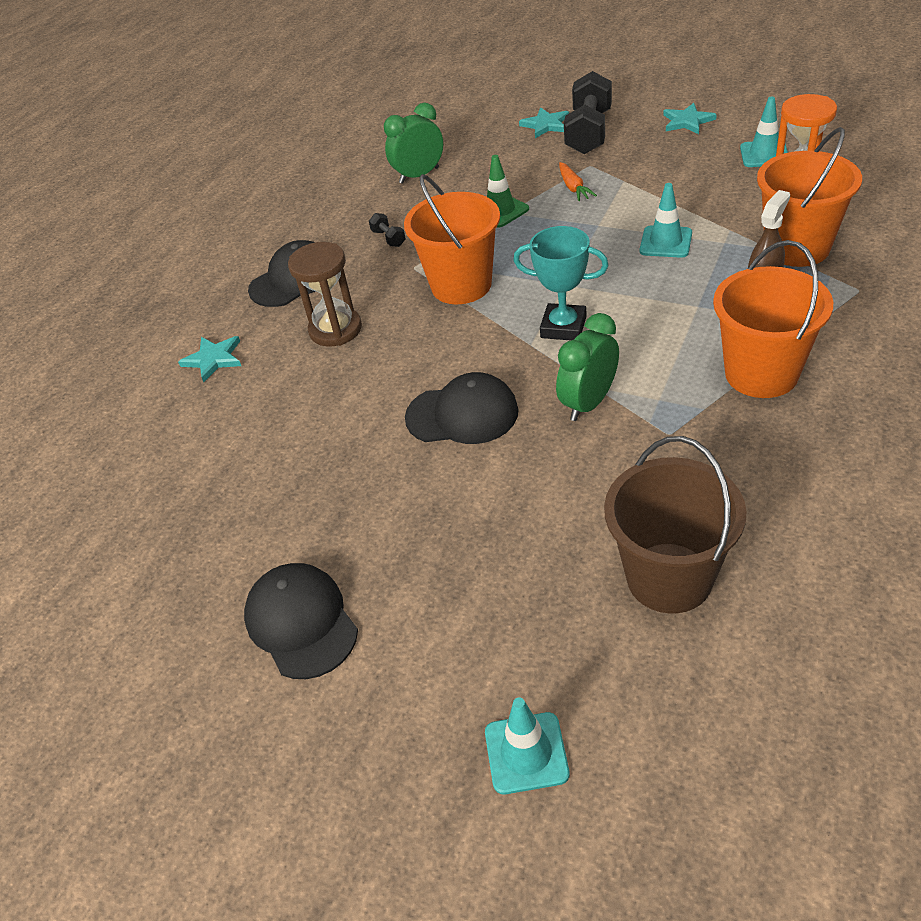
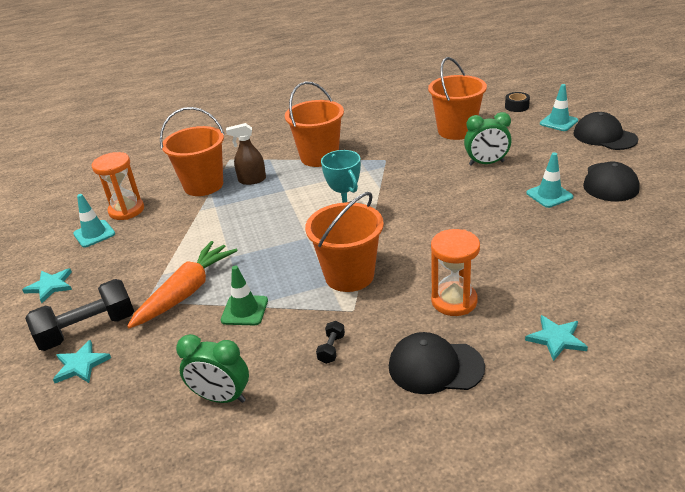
camera: 135 degrees left, 10 degrees down
(335, 329) = (454, 301): brown hourglass -> orange hourglass
(462, 414) = (449, 212): black cap -> black cap (604, 136)
(573, 188) = (186, 292): orange carrot -> orange carrot, size x2.06
(588, 403) = (393, 184): green clock -> green clock (486, 163)
(665, 242) = (230, 224): turquoise traffic cone -> turquoise traffic cone (549, 195)
(667, 754) = (516, 106): none -> black tape
(669, 577) = (456, 131): brown bucket -> orange bucket

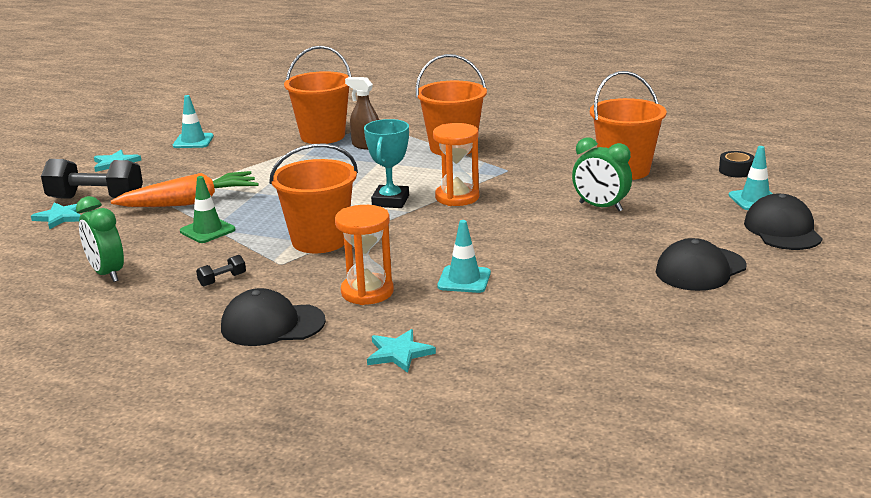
camera: 35 degrees right, 10 degrees down
(126, 210) = (239, 133): orange hourglass -> orange hourglass (457, 197)
(435, 367) = (272, 325): black cap -> black cap turned 45 degrees counterclockwise
(549, 195) = (611, 255): turquoise traffic cone -> turquoise traffic cone (464, 280)

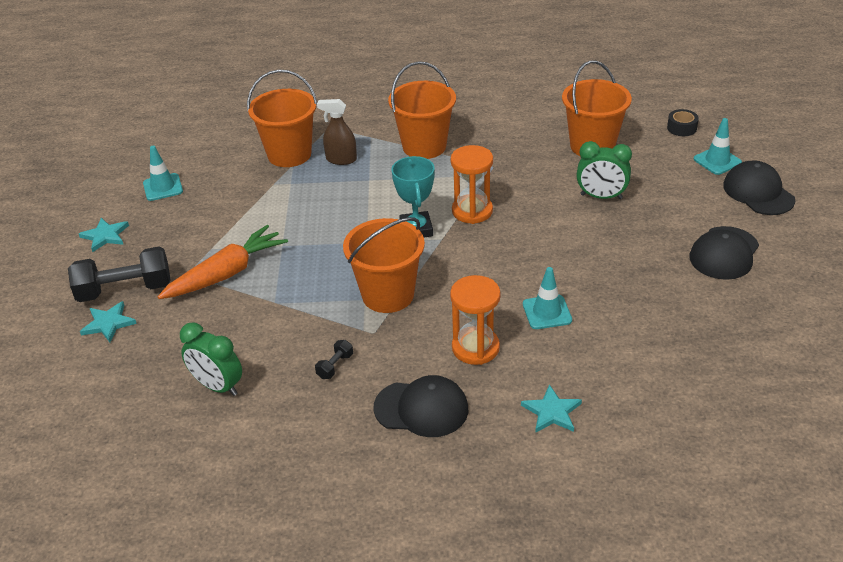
camera: 20 degrees left, 15 degrees up
(207, 230) = (272, 307): green traffic cone -> none
(272, 325) = (421, 408): black cap -> black cap turned 150 degrees counterclockwise

